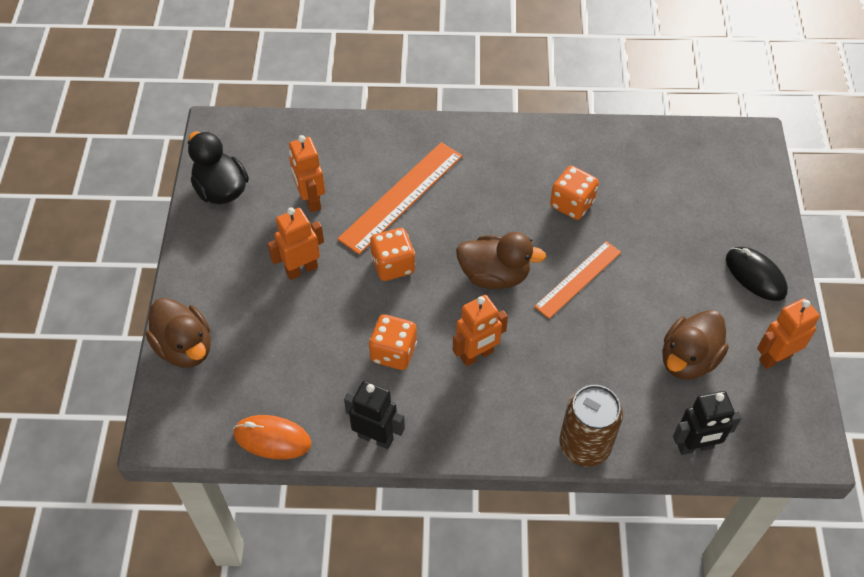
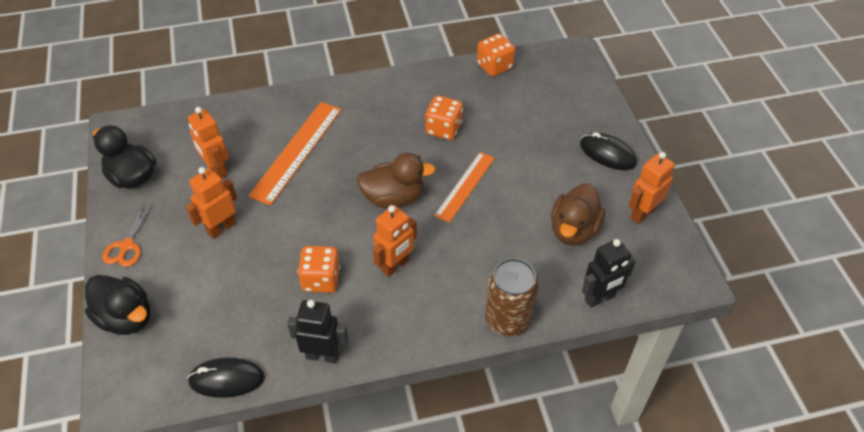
camera: 15 degrees left, 5 degrees down
(185, 347) = (126, 318): brown duck -> black duck
(200, 268) = (127, 246): none -> orange scissors
(272, 439) = (226, 379): orange mouse -> black mouse
(393, 265) = (303, 208): orange dice -> orange dice (494, 66)

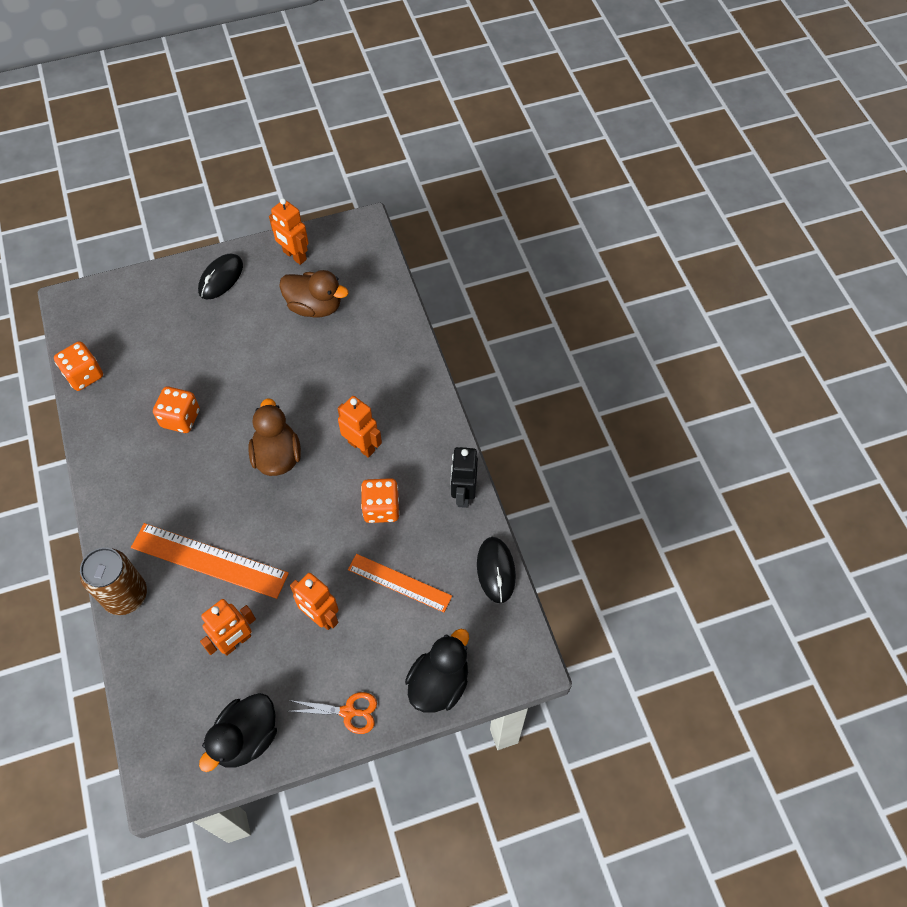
camera: 95 degrees left, 10 degrees up
(465, 186) = (262, 394): orange ruler -> orange ruler (399, 583)
(508, 319) = (413, 354): brown can -> brown can (125, 595)
(600, 298) = (387, 289): black robot -> none

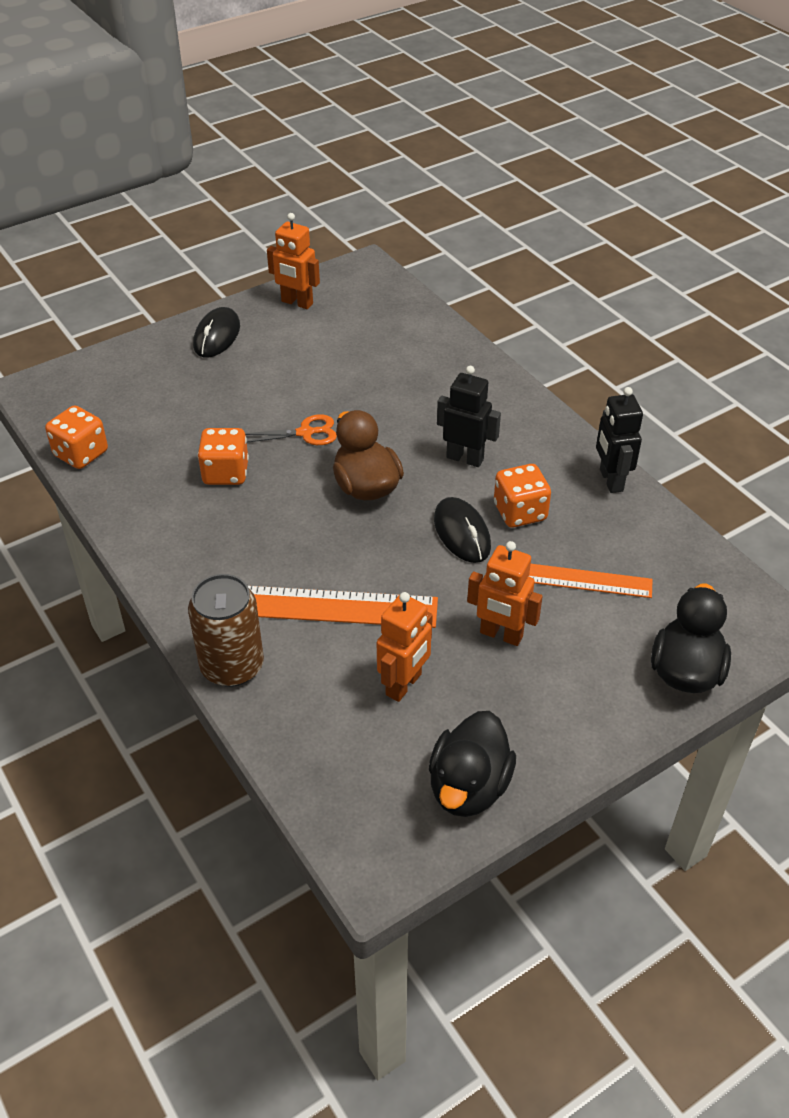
camera: 15 degrees left, 15 degrees down
(315, 306) = (343, 343): brown duck -> none
(348, 712) = (588, 727): orange scissors -> orange scissors (305, 433)
(361, 446) = (465, 458): orange robot -> black robot
(496, 570) = (690, 544): black mouse -> black mouse (462, 533)

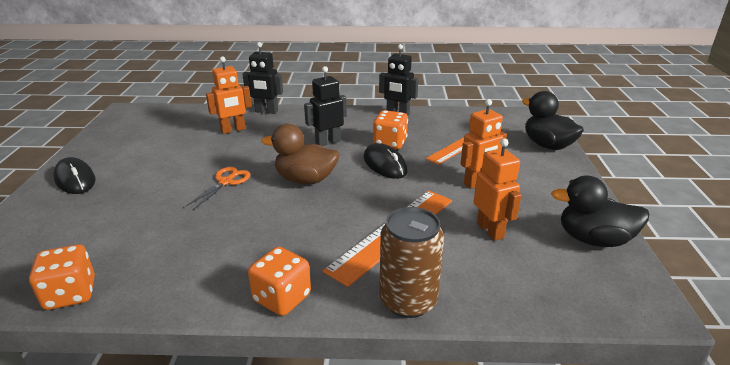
camera: 55 degrees left, 15 degrees down
(225, 473) = (211, 227): orange dice -> orange dice (282, 298)
(297, 303) = (107, 141): orange robot -> orange robot (233, 130)
(462, 533) = (384, 164): black mouse -> black mouse turned 45 degrees clockwise
(468, 787) = (593, 239): black duck -> black duck turned 135 degrees clockwise
(484, 365) = (266, 111): none -> black robot

